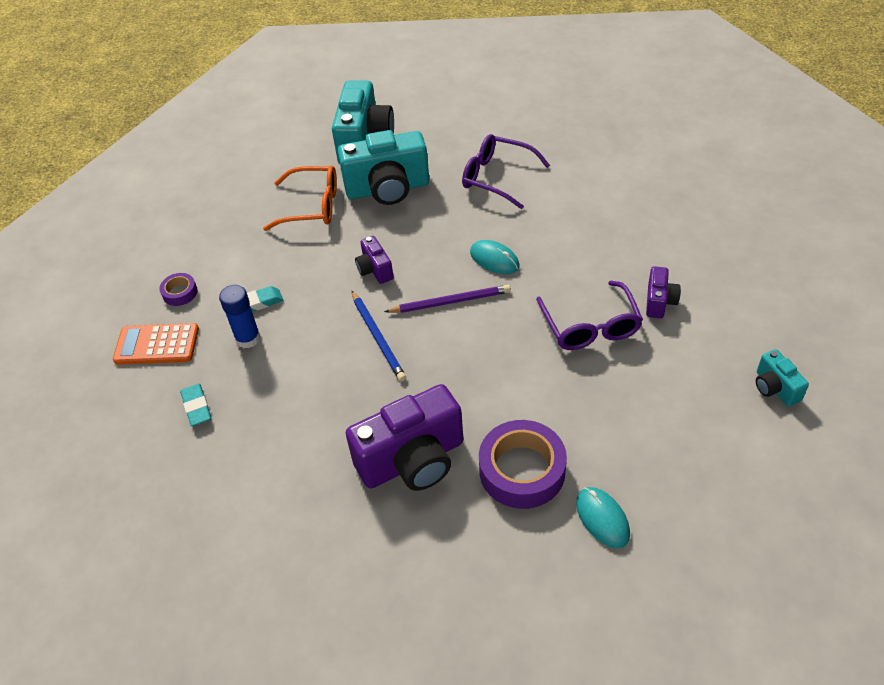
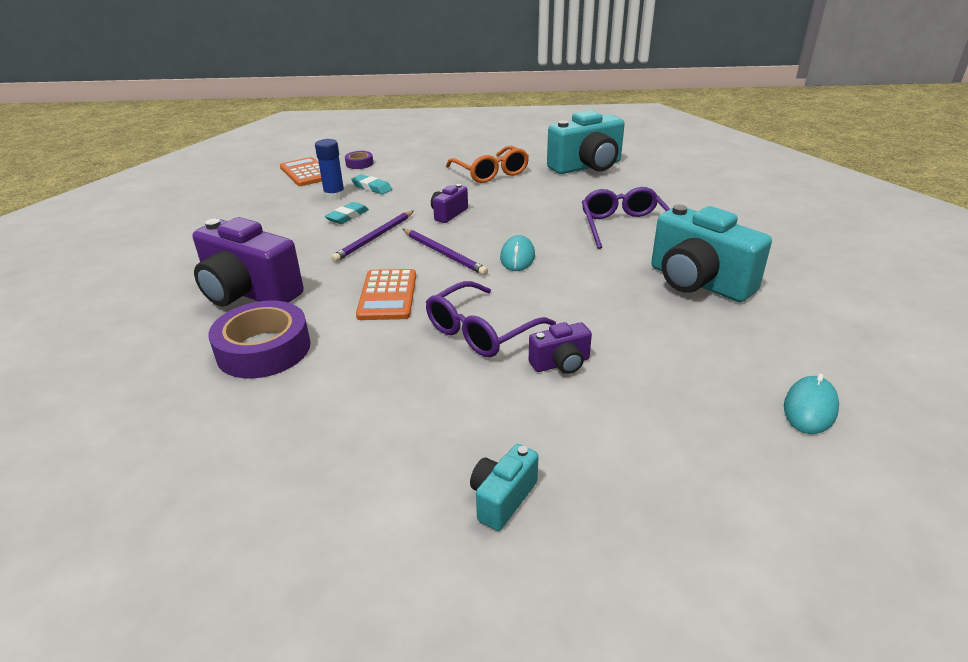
camera: 55 degrees right, 15 degrees down
(196, 407) = (257, 201): turquoise eraser -> turquoise eraser (347, 216)
(378, 337) = (374, 238): blue pencil -> purple pencil
(388, 189) = (545, 190): turquoise camera -> turquoise camera (698, 282)
(494, 363) = (387, 295): none -> orange calculator
(602, 518) = (222, 416): turquoise mouse -> turquoise mouse (810, 408)

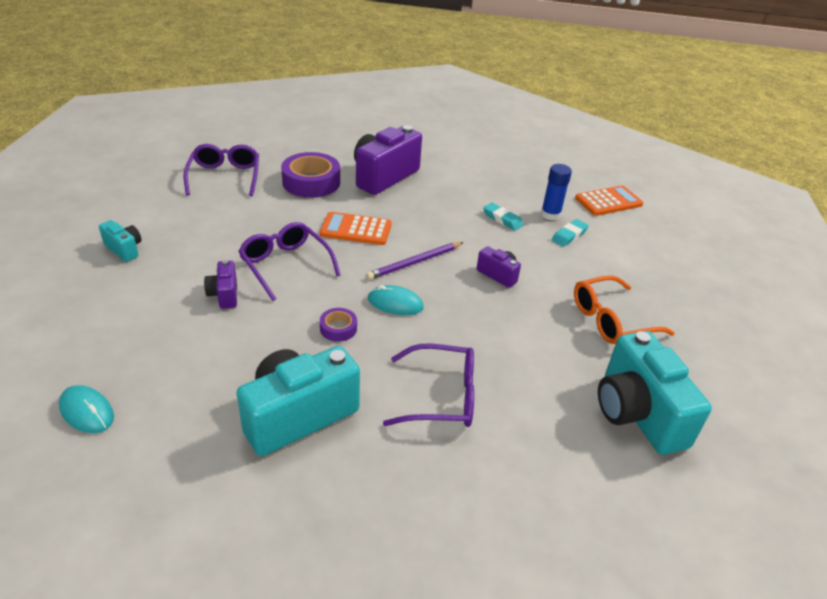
camera: 95 degrees right, 5 degrees up
(241, 446) = (225, 177): none -> purple glasses
(359, 164) = (635, 232): purple tape -> purple tape (338, 328)
(374, 238) = (455, 230): purple pencil -> none

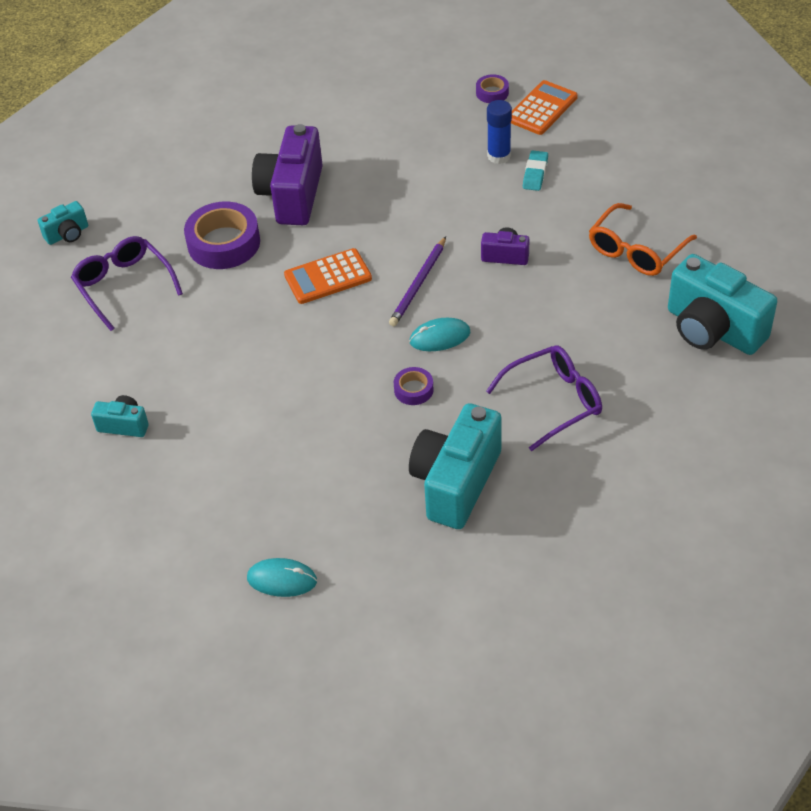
camera: 25 degrees left, 10 degrees up
(224, 294) = (277, 416): purple camera -> none
(227, 139) = (67, 234): none -> turquoise camera
(285, 265) = (301, 354): purple glasses -> none
(502, 219) = (458, 187): turquoise eraser -> none
(578, 179) = (492, 93): none -> purple tape

